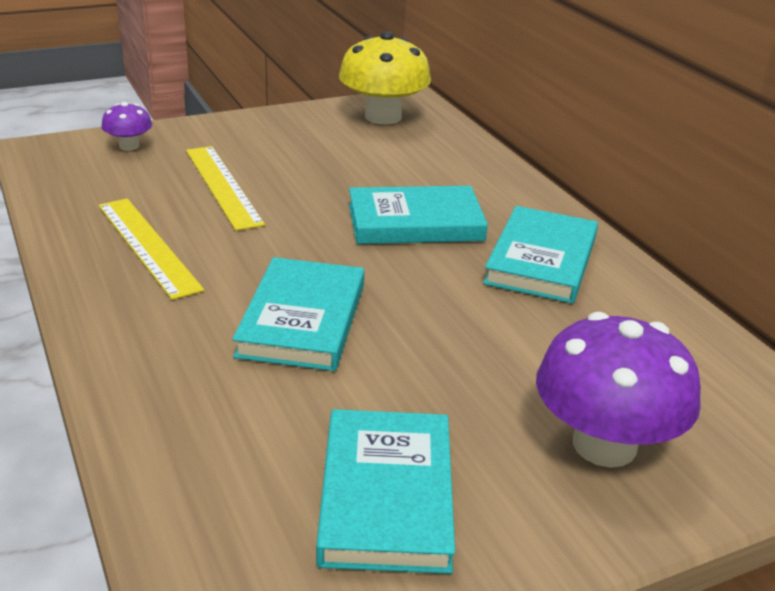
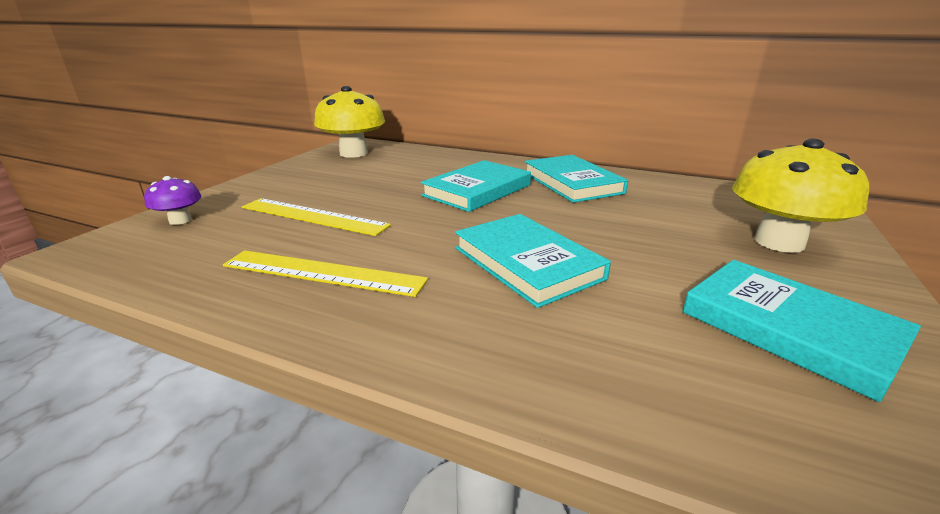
camera: 40 degrees left, 5 degrees down
(604, 445) = (779, 242): purple mushroom -> yellow mushroom

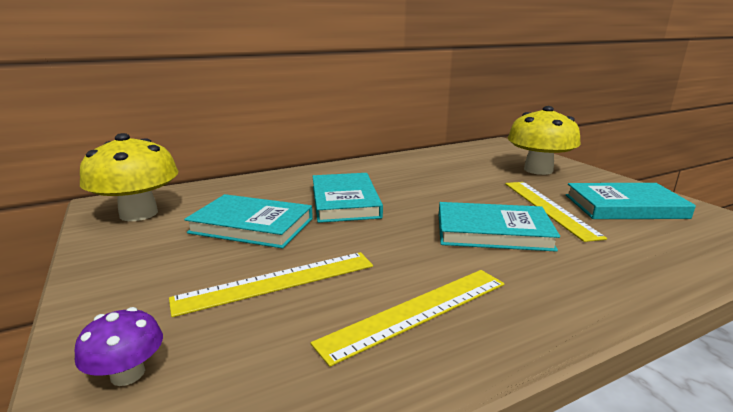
camera: 50 degrees left, 5 degrees down
(572, 183) = (385, 173): turquoise book -> turquoise book (252, 226)
(658, 277) = (548, 208): none -> yellow ruler

